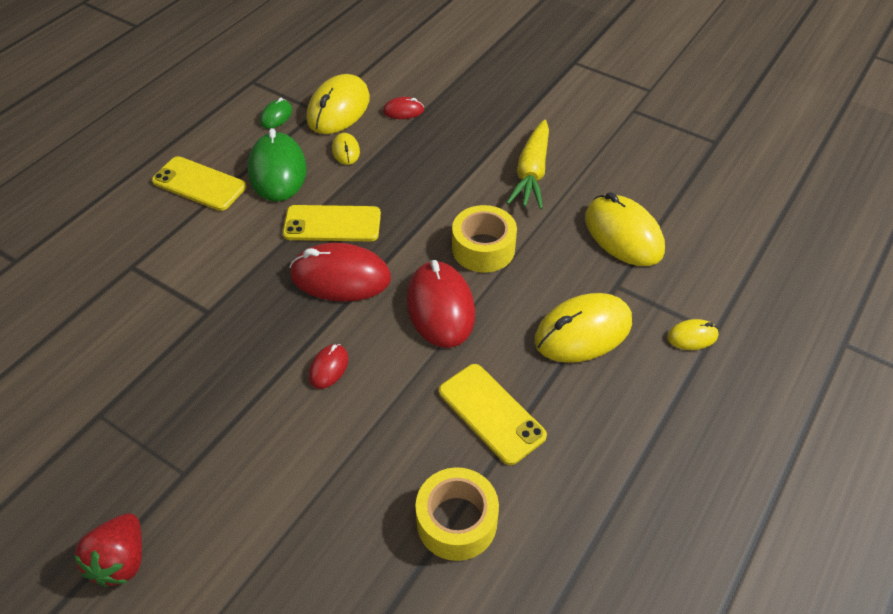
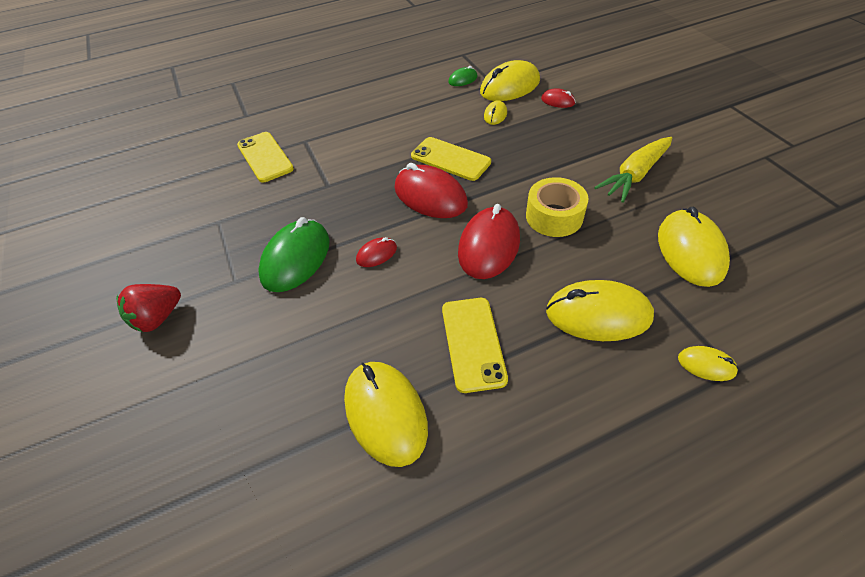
camera: 35 degrees right, 0 degrees up
(199, 184) = (382, 106): yellow phone -> yellow phone (265, 157)
(277, 171) = (438, 113): green mouse -> green mouse (296, 258)
(456, 521) = (385, 413): yellow tape -> yellow mouse

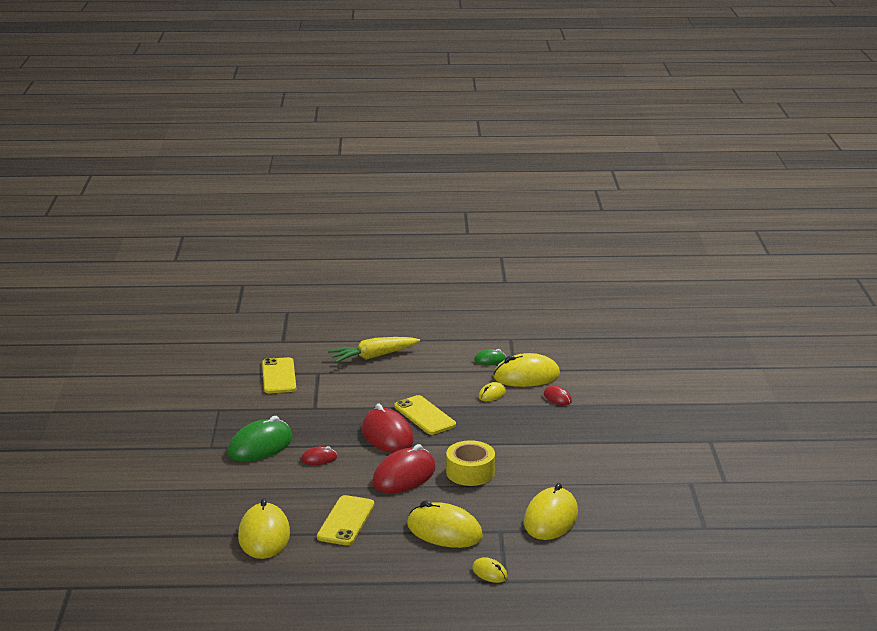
camera: 20 degrees right, 25 degrees down
(158, 318) = (150, 452): red strawberry -> none
(635, 175) = (563, 465): yellow carrot -> yellow carrot (373, 356)

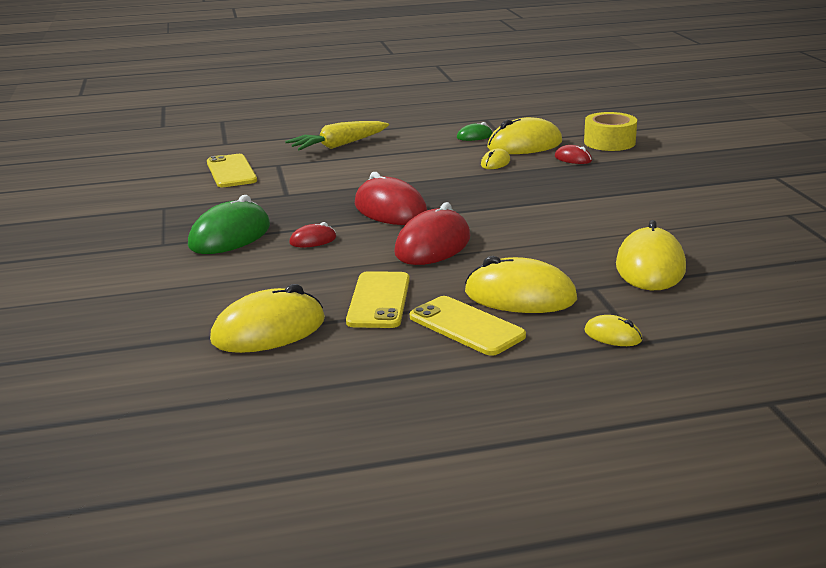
camera: 10 degrees left, 0 degrees up
(264, 535) = (269, 330): yellow mouse -> yellow mouse turned 75 degrees clockwise
(424, 416) = (427, 188): yellow phone -> yellow phone (466, 326)
(470, 472) = (515, 233): yellow tape -> yellow tape (609, 142)

